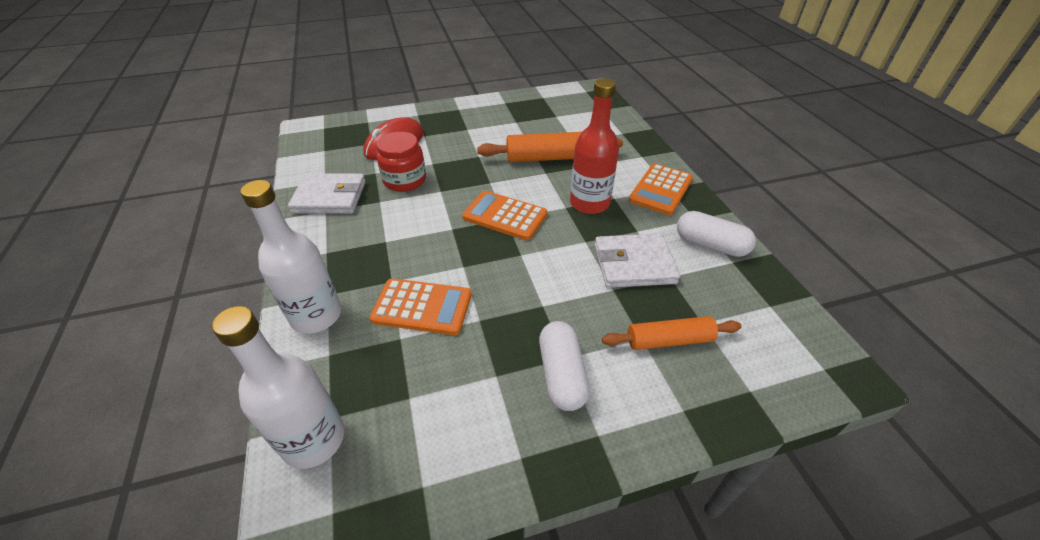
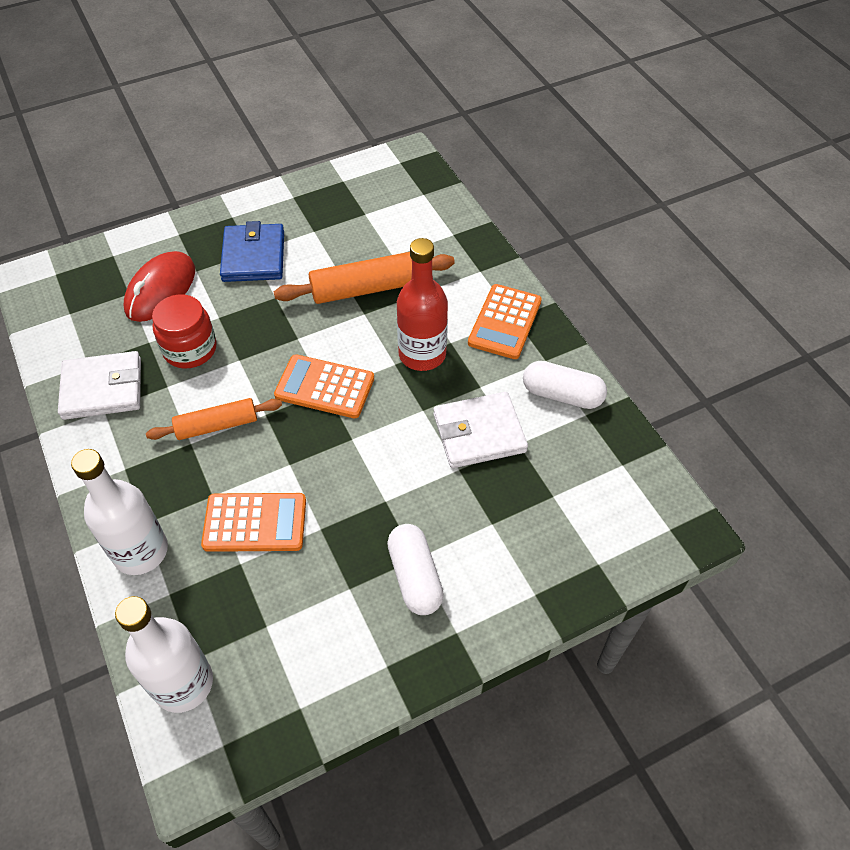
camera: 10 degrees left, 10 degrees up
(468, 131) = (253, 256): none -> blue wallet
(669, 340) = (519, 521): orange rolling pin -> orange rolling pin (217, 425)

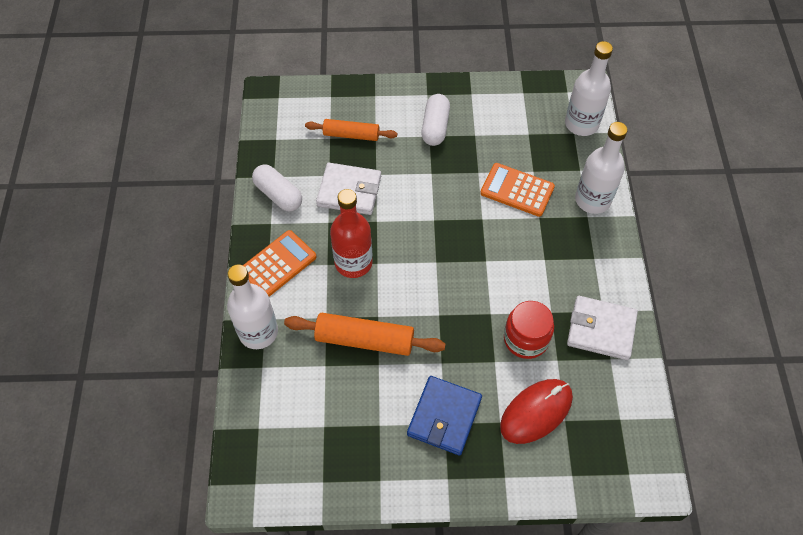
camera: 155 degrees left, 5 degrees up
(217, 425) = (522, 265): orange rolling pin -> orange rolling pin (351, 135)
(324, 387) = (436, 265): orange calculator -> none
(478, 258) = (258, 332): none -> white bottle

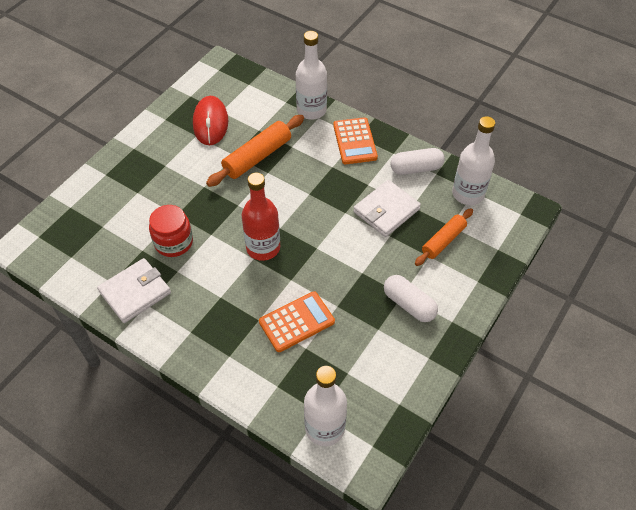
camera: 125 degrees right, 5 degrees down
(353, 262) = (321, 181): red bottle -> red bottle (263, 248)
(444, 417) = (169, 167): blue wallet -> none
(536, 412) = (123, 214): red mouse -> red mouse (210, 123)
(592, 200) = (240, 372): white bottle -> white bottle (468, 194)

